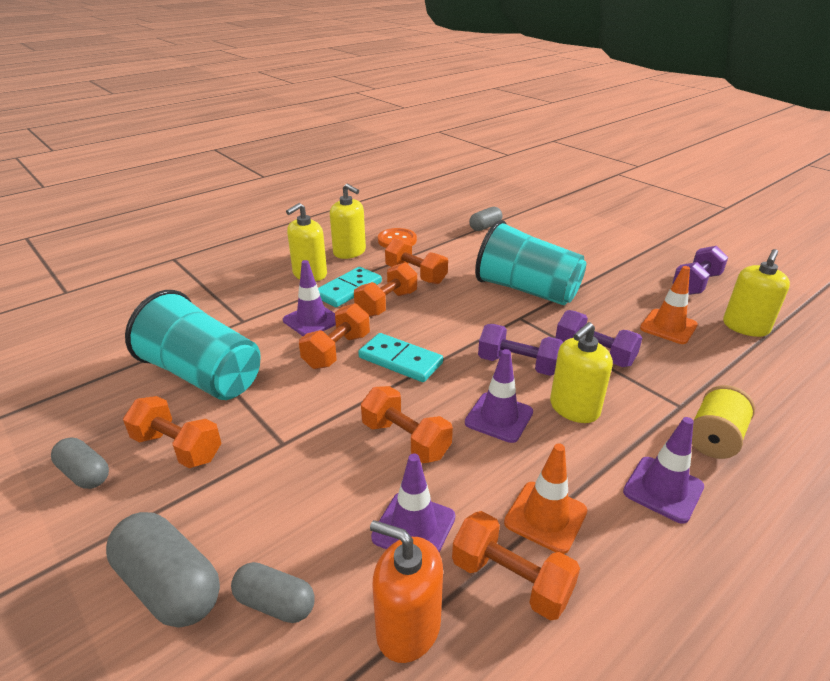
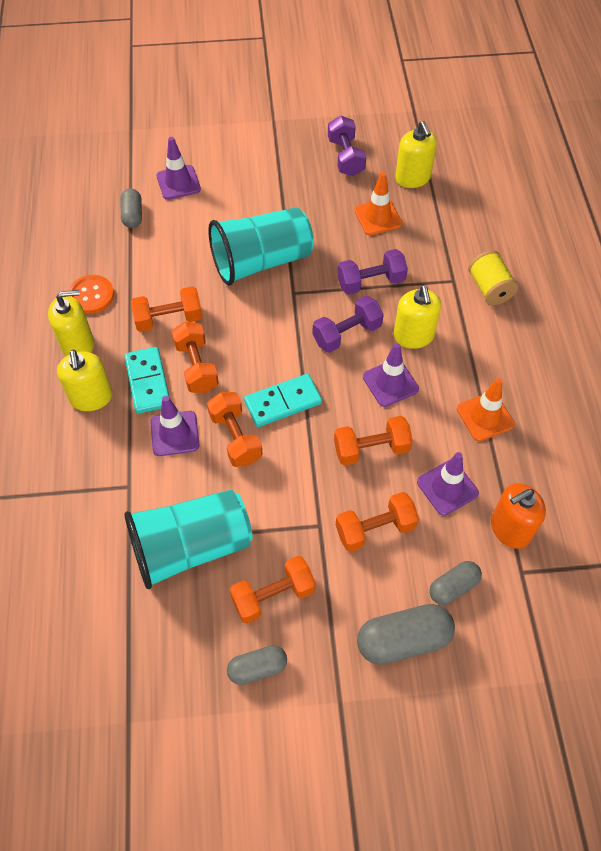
camera: 55 degrees left, 25 degrees up
(511, 580) = (513, 463): orange dumbbell -> orange dumbbell (375, 529)
(663, 489) = (506, 346): purple traffic cone -> purple traffic cone (178, 183)

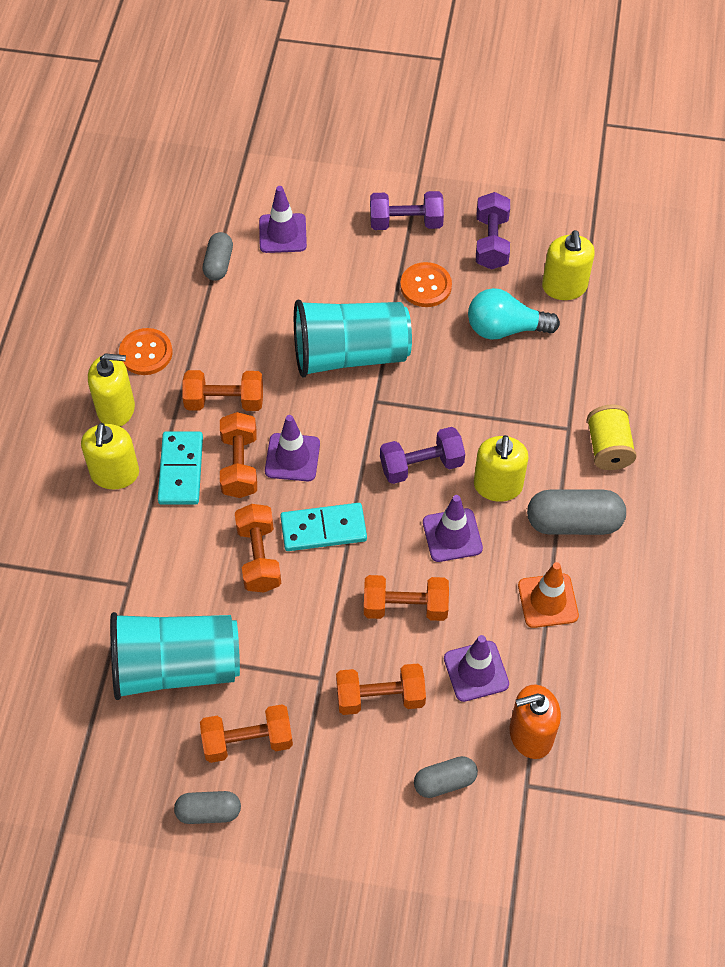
camera: 15 degrees right, 0 degrees up
(174, 433) = (194, 536): purple traffic cone -> purple traffic cone (292, 457)
(305, 199) = (426, 286): none -> orange button
(371, 282) = (470, 408): purple dumbbell -> purple dumbbell (406, 222)
(378, 217) = (505, 328): orange traffic cone -> turquoise light bulb
(403, 640) = (371, 823): grey capsule -> grey capsule (573, 522)

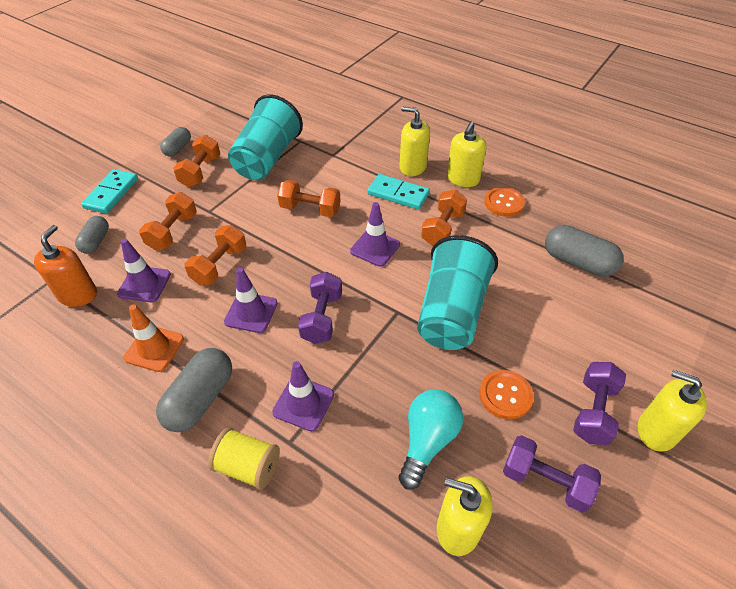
camera: 115 degrees right, 10 degrees down
(218, 264) = (578, 262): grey capsule -> grey capsule, size x1.63
(239, 465) = (385, 221): orange dumbbell -> none
(282, 233) = (601, 312): purple traffic cone -> purple traffic cone (303, 403)
(323, 529) = (308, 245): turquoise domino -> turquoise domino (111, 193)
(498, 486) = (271, 360): yellow soap dispenser -> yellow soap dispenser (656, 430)

